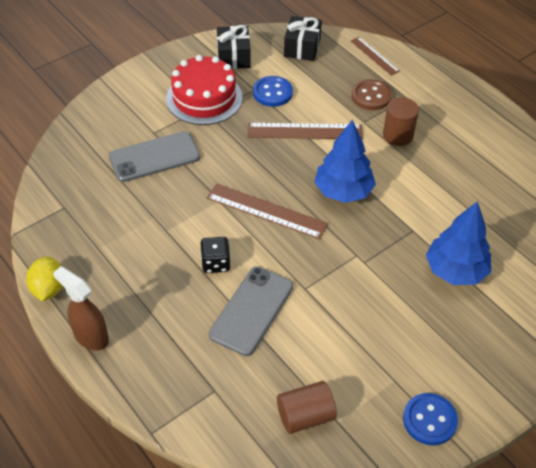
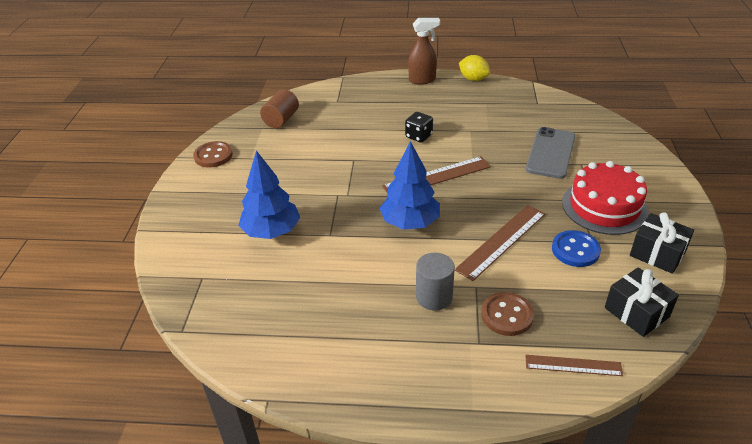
camera: 135 degrees right, 10 degrees down
(251, 310) = (366, 133): grey phone -> none
(398, 135) = (434, 297): brown cylinder -> grey cylinder
(429, 420) = (213, 156): blue button -> brown button

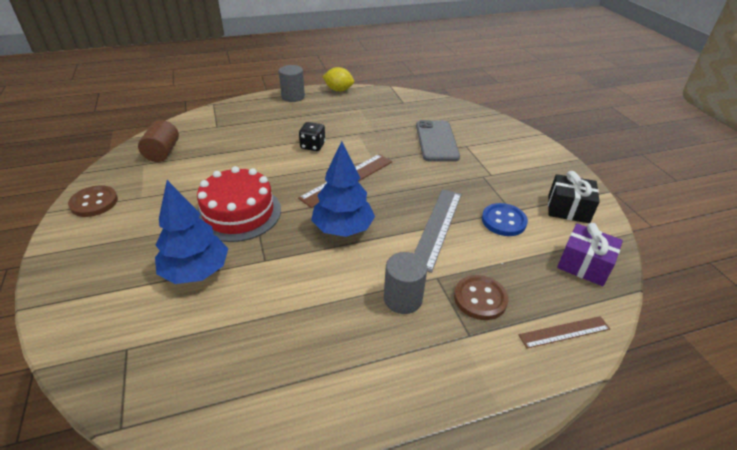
camera: 25 degrees left, 0 degrees up
(422, 80) = (293, 97): brown spray bottle -> grey cylinder
(501, 241) = (437, 227): brown ruler -> grey ruler
(604, 206) = (504, 178): red cake -> red cake (238, 213)
(636, 312) = (584, 265): black gift -> purple gift

